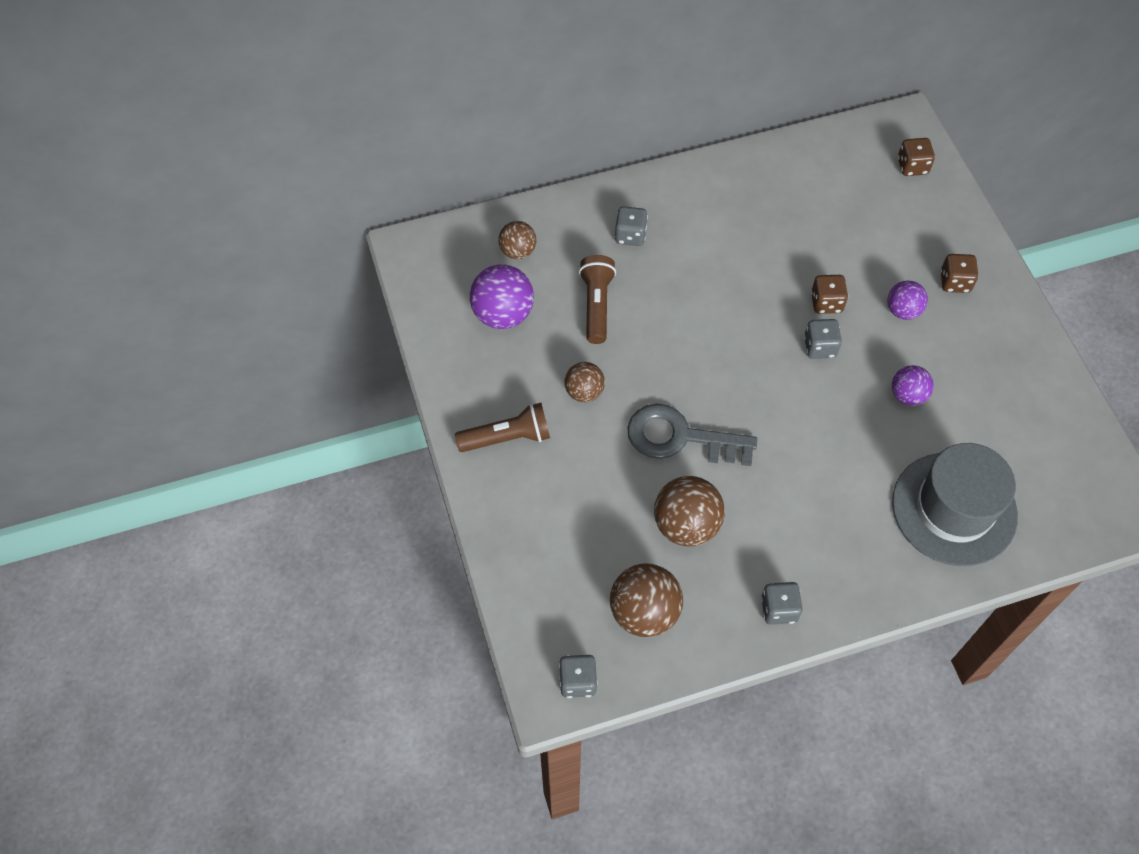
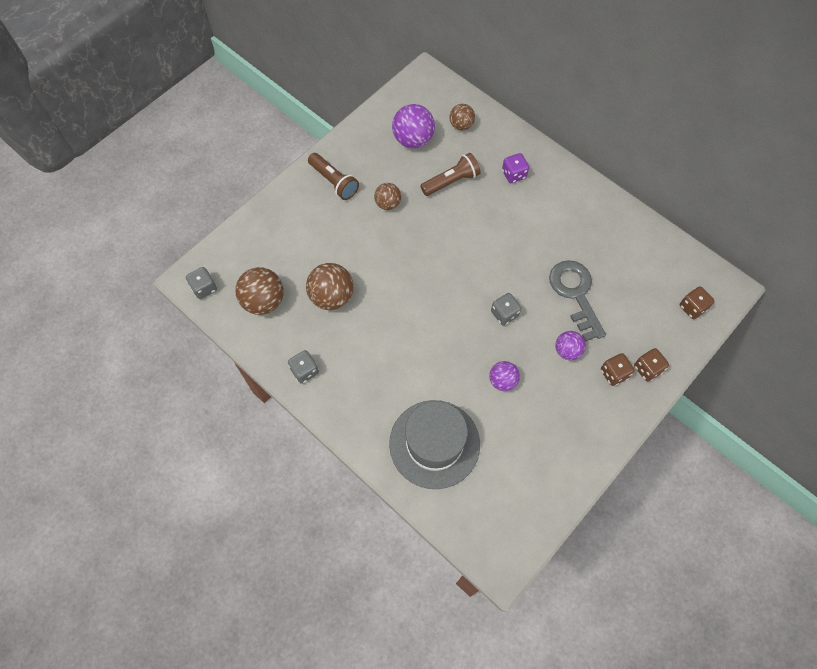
camera: 60 degrees right, 5 degrees up
(630, 235) = (513, 174): grey dice -> purple dice
(680, 437) = (388, 266): grey key -> grey key (575, 294)
(826, 303) = (541, 303): brown dice -> brown dice (647, 369)

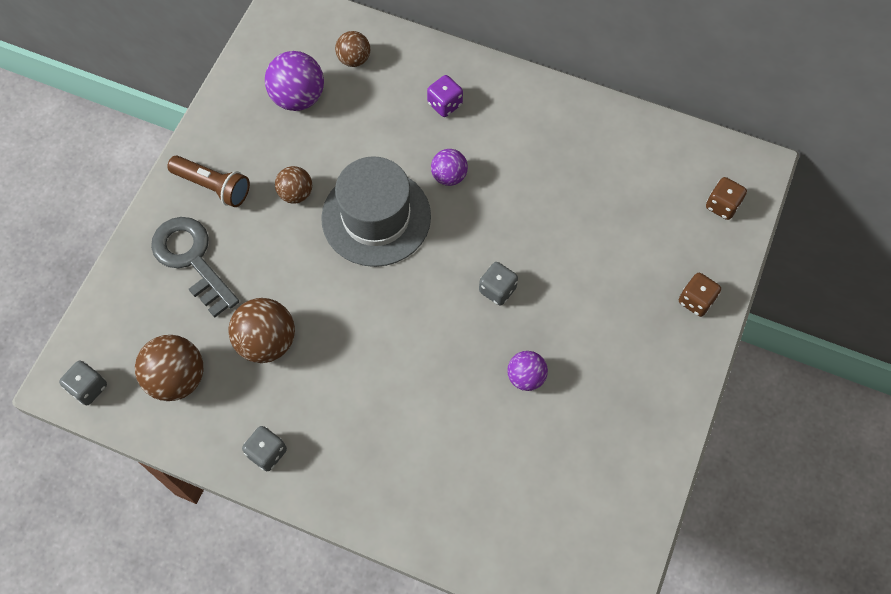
camera: 20 degrees left, 0 degrees up
(434, 444) = (469, 488): grey hat -> grey hat (376, 217)
(451, 181) = (368, 138): brown flashlight -> none
(567, 351) = (592, 311): purple ball -> purple ball (449, 176)
(575, 294) = (576, 235): grey key -> grey key (191, 259)
(614, 373) = (658, 320): brown dice -> none

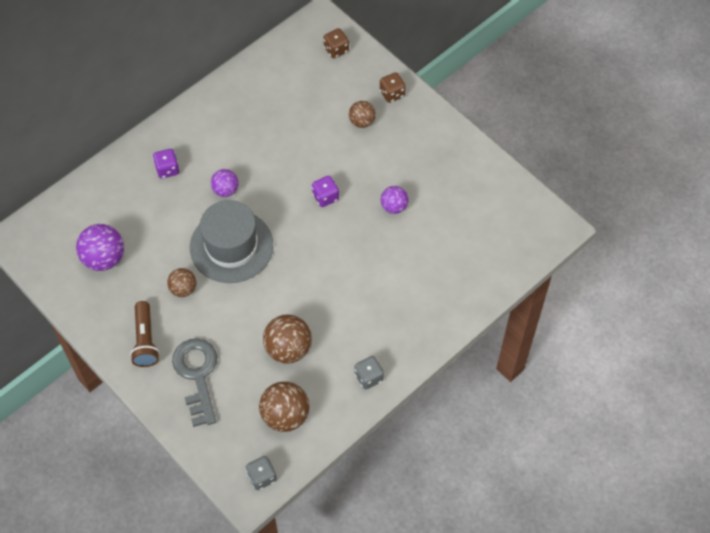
camera: 65 degrees left, 5 degrees down
(191, 259) = (197, 375): grey key -> grey key turned 90 degrees clockwise
(213, 186) = (145, 340): brown flashlight -> brown flashlight turned 120 degrees clockwise
(354, 59) = (94, 210): brown ball -> brown ball (362, 122)
(497, 290) = (325, 197): grey dice -> purple dice

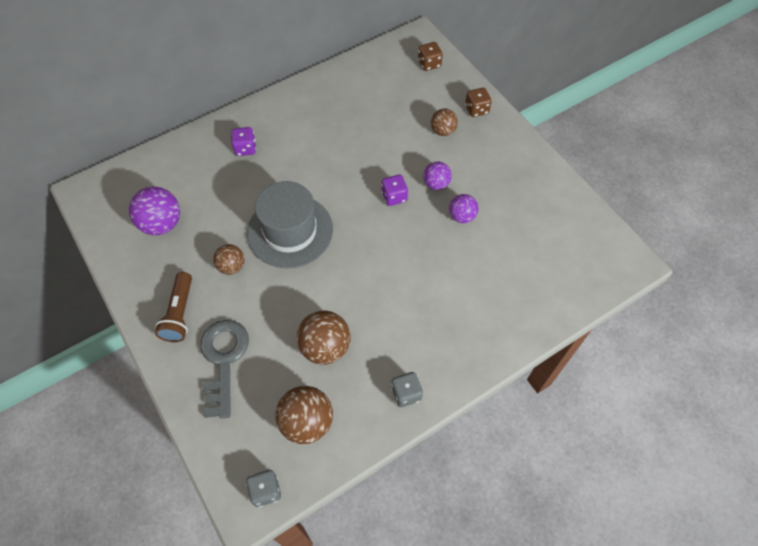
camera: 10 degrees right, 0 degrees up
(225, 190) = (297, 176): purple ball -> purple ball (436, 184)

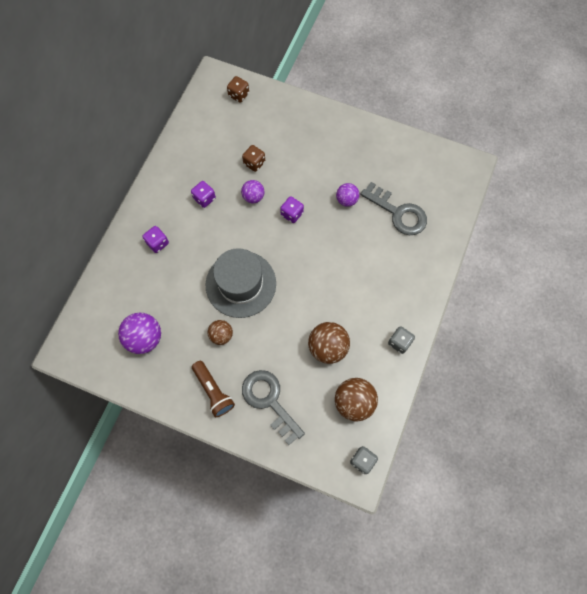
camera: 35 degrees left, 10 degrees up
(321, 135) = (204, 198): none -> purple dice
(436, 184) = (312, 187): purple ball -> purple ball (253, 197)
(443, 131) = (288, 143): brown ball -> none
(476, 110) = (298, 113): brown dice -> brown dice (254, 163)
(509, 261) = (398, 213): none -> grey key

